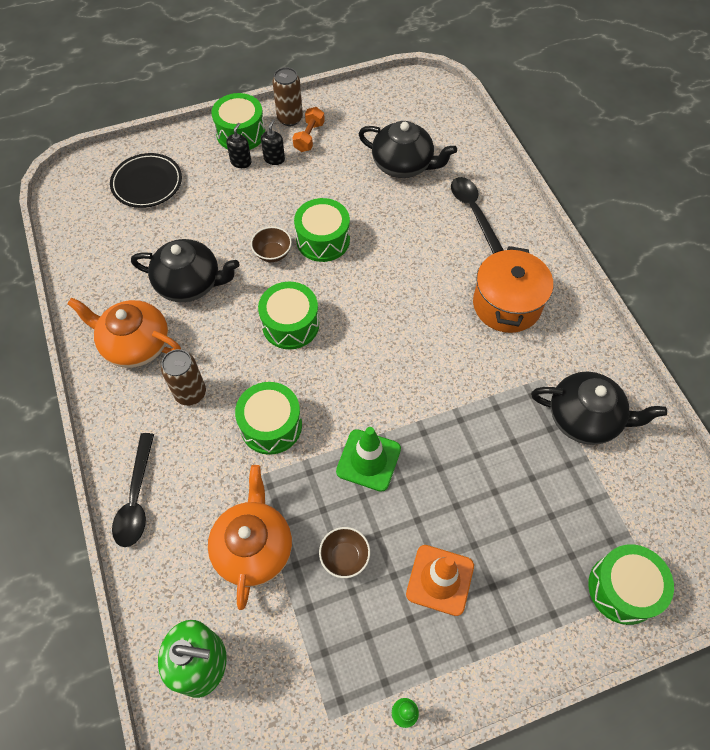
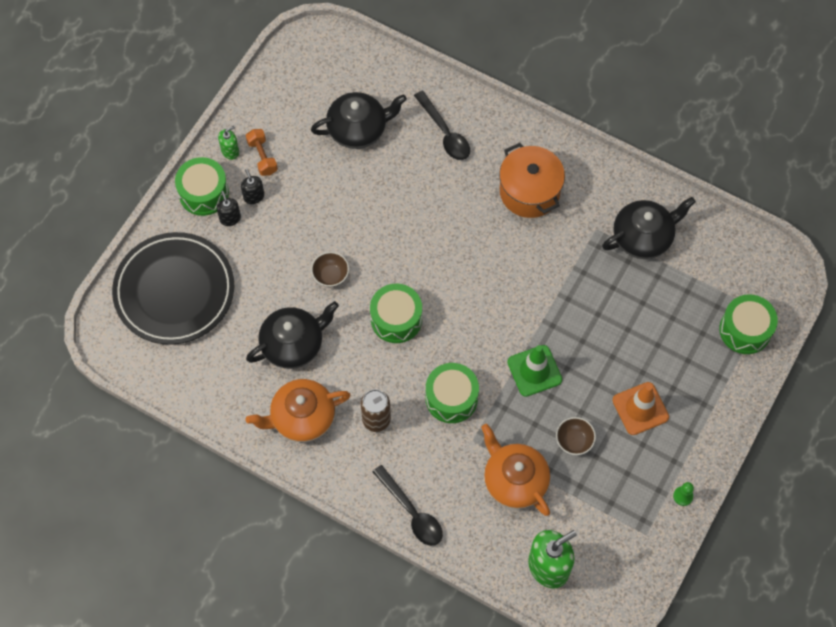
camera: 40 degrees left, 5 degrees up
(147, 183) = (174, 291): black plate -> black plate, size x1.71
(290, 118) = (230, 151): brown can -> green soap dispenser
(323, 240) = (357, 237): green drum -> none
(473, 211) = (445, 133): black spoon -> black spoon turned 150 degrees counterclockwise

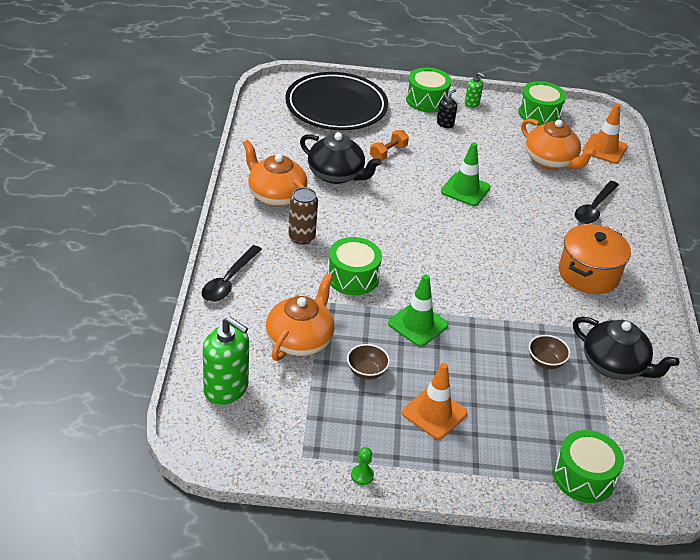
camera: 60 degrees right, 25 degrees down
(230, 218) = (417, 117): black soap dispenser -> none
(262, 157) = (481, 119): orange dumbbell -> orange dumbbell (388, 153)
(330, 275) = (411, 179): brown bowl -> brown bowl (545, 362)
(358, 129) = (551, 161): black teapot -> orange teapot
(361, 68) = (604, 149): none -> orange traffic cone
(368, 233) = (465, 190): none -> green traffic cone
(396, 319) = (401, 225): green drum -> green drum (539, 114)

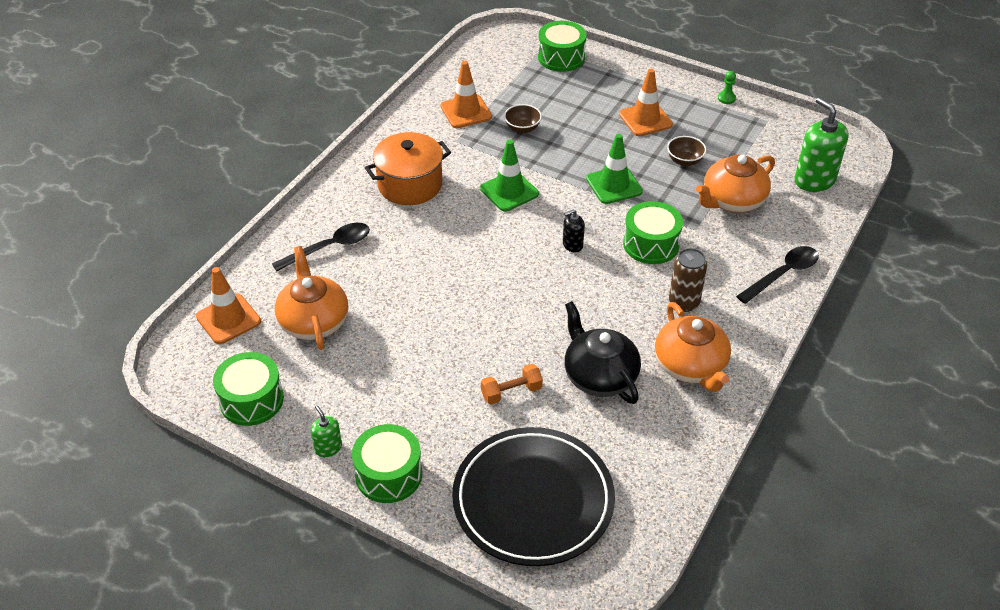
camera: 150 degrees left, 5 degrees up
(445, 124) = (398, 420): black soap dispenser -> black soap dispenser (572, 245)
(465, 190) = (455, 311): green traffic cone -> green traffic cone (509, 191)
(614, 365) = (466, 111): black teapot -> orange traffic cone

